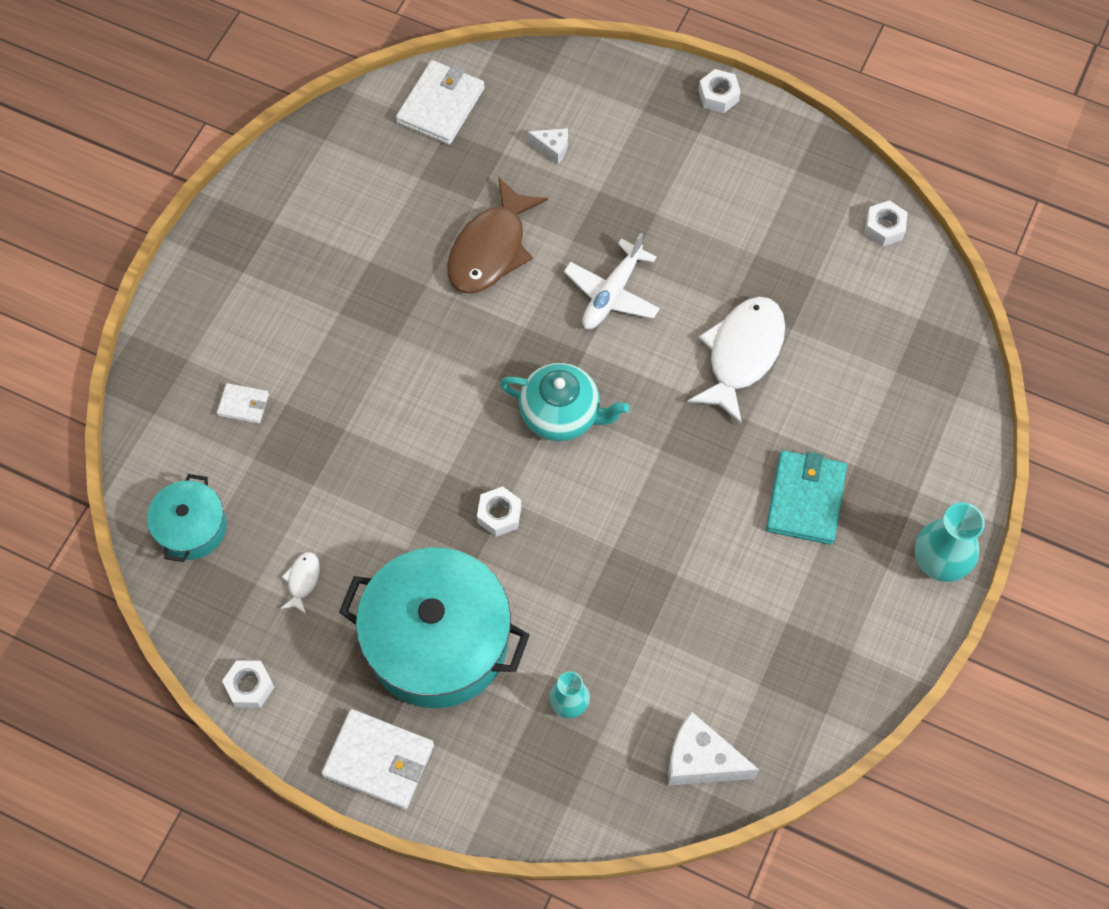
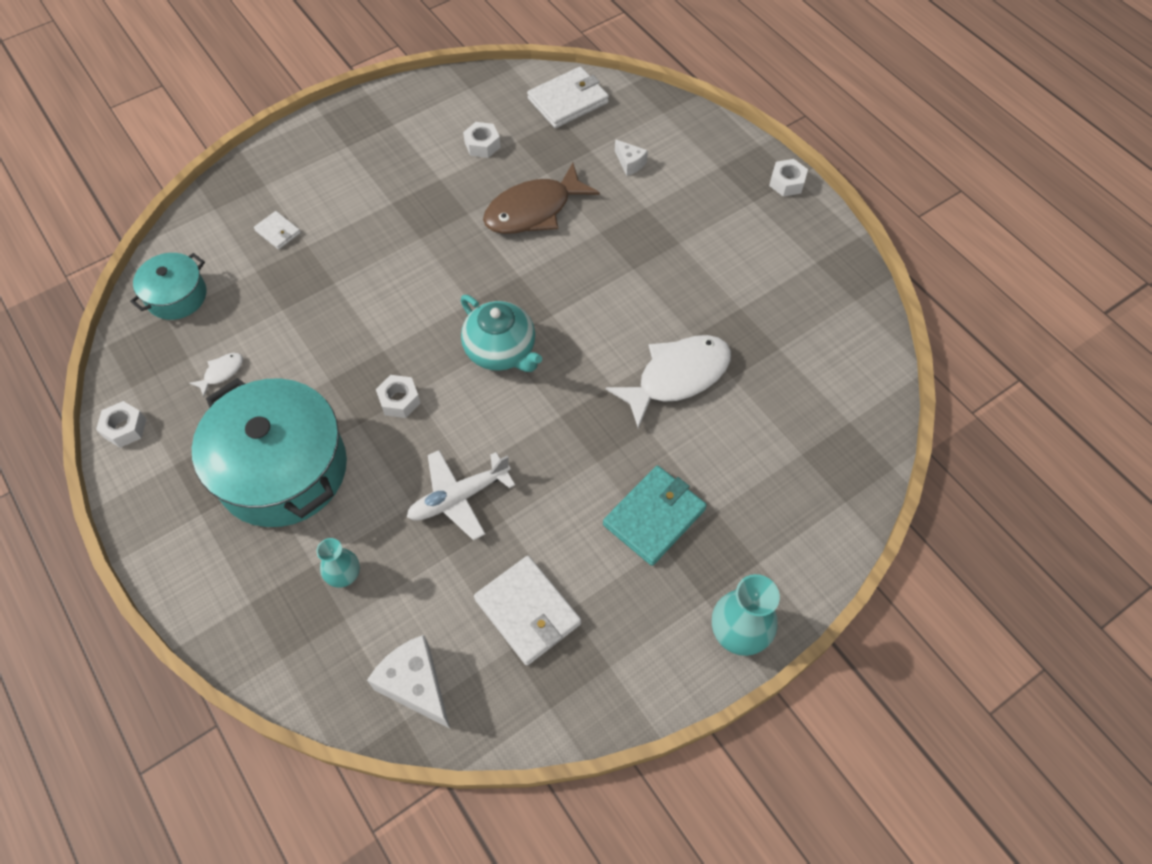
camera: 30 degrees right, 5 degrees down
(379, 760) = (170, 536): white wallet -> white wallet (528, 612)
(612, 294) = (603, 283): white plane -> white plane (458, 498)
(884, 228) = (864, 338): white nut -> white nut (482, 145)

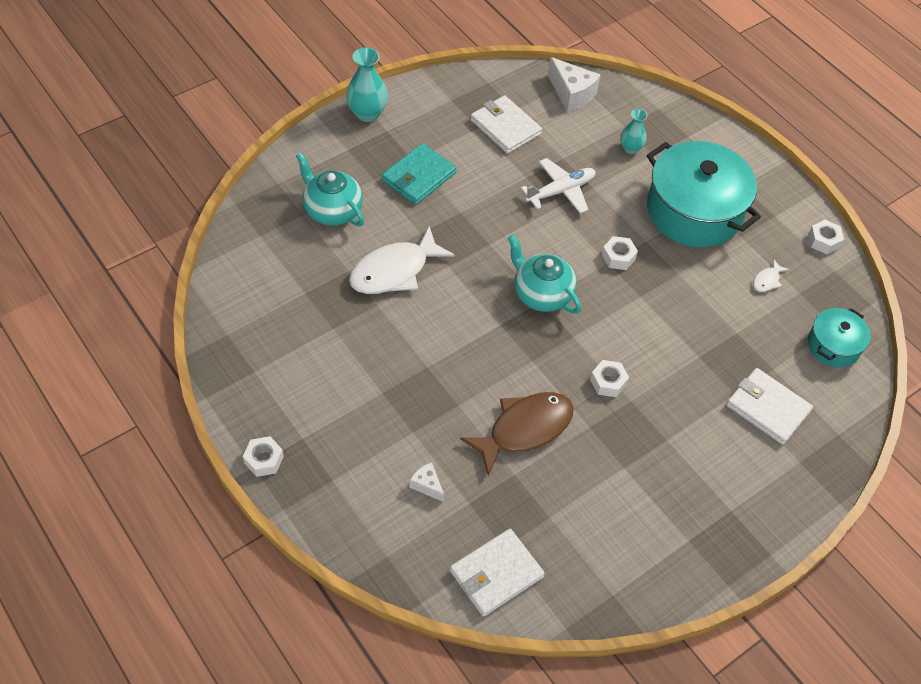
camera: 175 degrees right, 5 degrees down
(278, 232) = (767, 408): white wallet -> white wallet, size x1.91
(482, 145) = (586, 511): white nut -> white nut (608, 382)
(765, 460) = (332, 210): none -> turquoise teapot

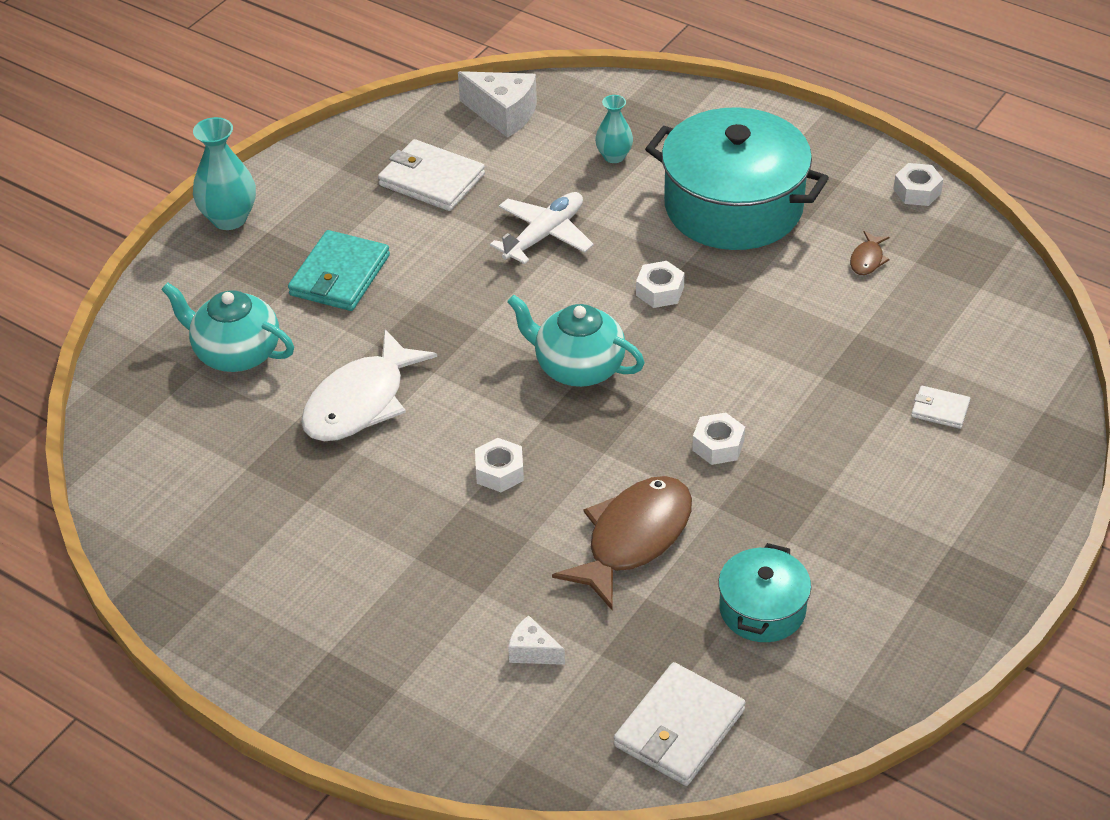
camera: 15 degrees left, 10 degrees down
(264, 460) = (286, 697): white nut -> white nut (499, 472)
(767, 280) = (867, 259): white fish -> brown fish
(767, 408) = (940, 409): white wallet -> white wallet, size x0.52
(833, 345) = (988, 310): turquoise pot -> turquoise pot (762, 609)

